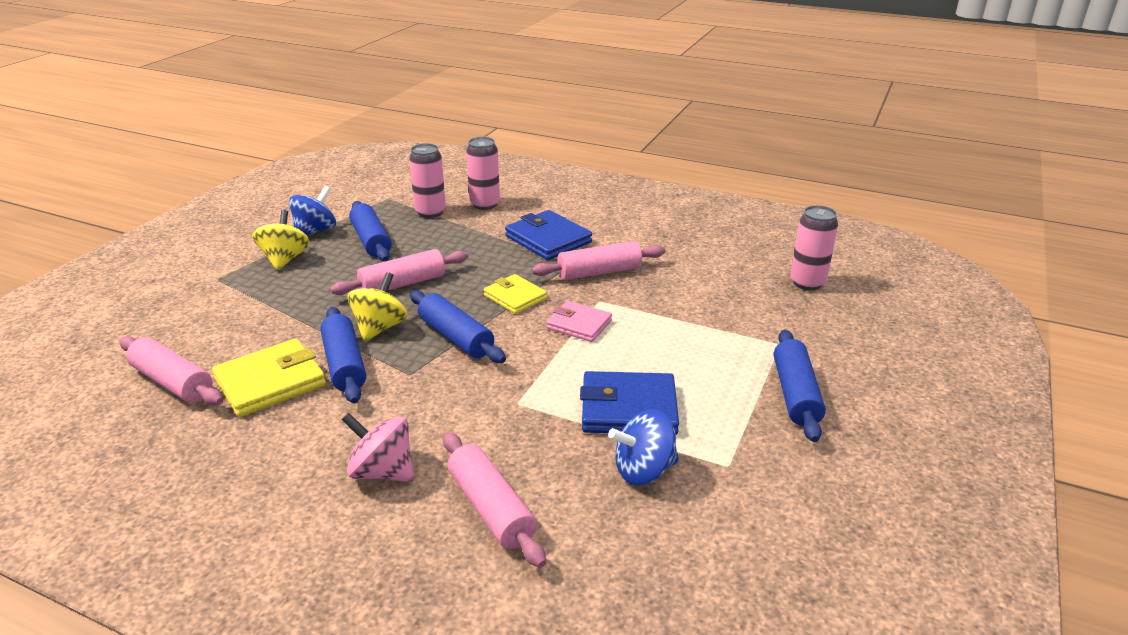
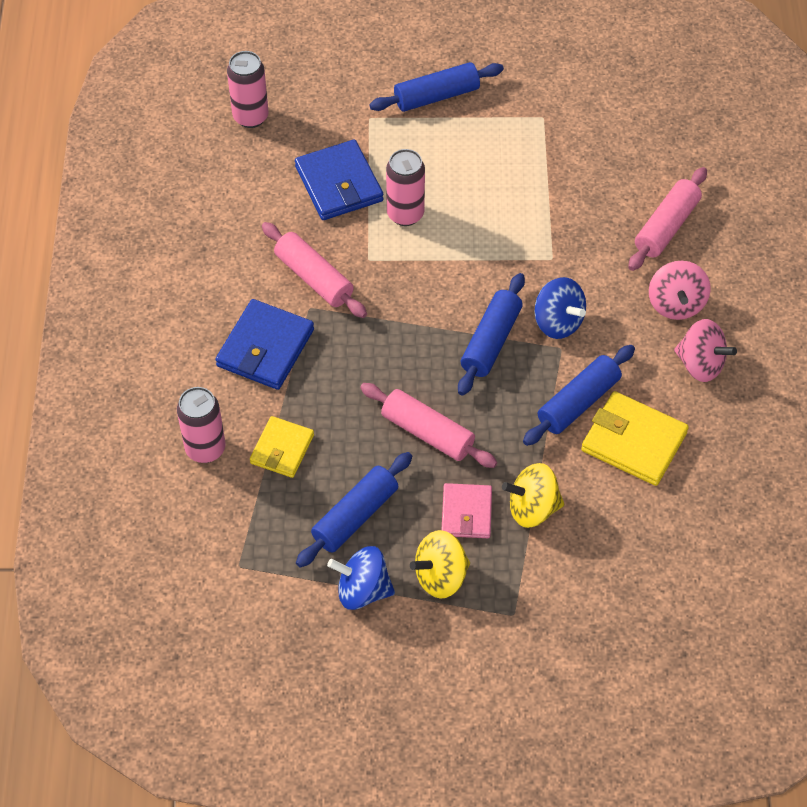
camera: 115 degrees left, 25 degrees up
(173, 382) = (680, 516): pink rolling pin -> none
(295, 459) = (700, 364): none -> pink spinning top
(380, 328) = (511, 408): yellow spinning top -> yellow spinning top (532, 508)
(430, 212) = (254, 496): pink can -> pink can (405, 214)
(515, 297) = (399, 327): yellow wallet -> yellow wallet (282, 449)
(579, 324) = (418, 260): pink wallet -> pink wallet (466, 513)
(628, 408) = (515, 188): blue wallet -> blue wallet (339, 184)
(644, 470) = (577, 159): blue spinning top -> blue spinning top (558, 322)

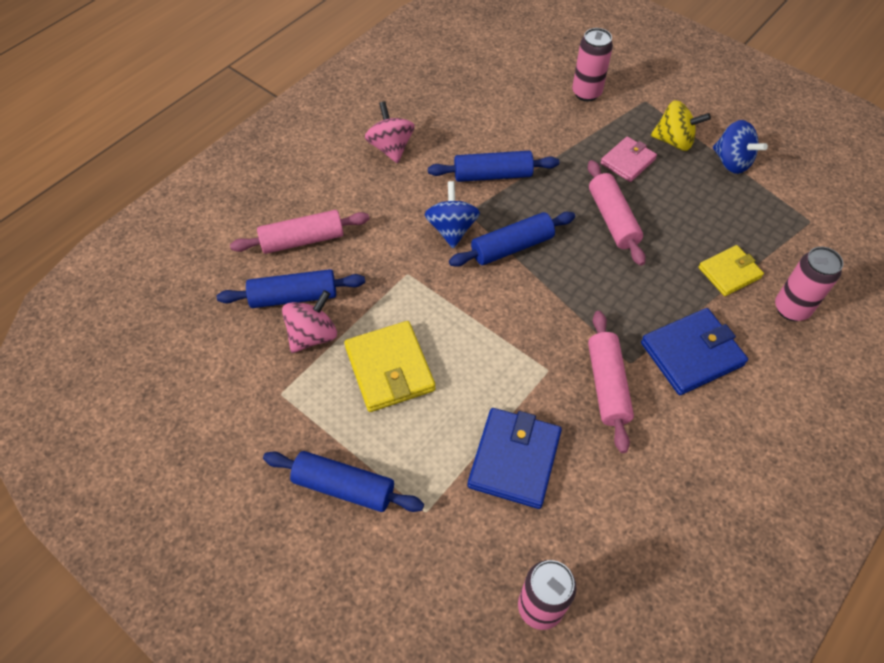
camera: 140 degrees left, 0 degrees up
(355, 516) = (705, 202): blue rolling pin -> blue rolling pin (294, 297)
(405, 214) = (482, 388): pink can -> pink can (586, 93)
(532, 508) = (582, 140): yellow spinning top -> none
(633, 441) = (482, 135): yellow wallet -> yellow wallet (389, 369)
(676, 304) = (361, 189): pink spinning top -> pink spinning top (312, 335)

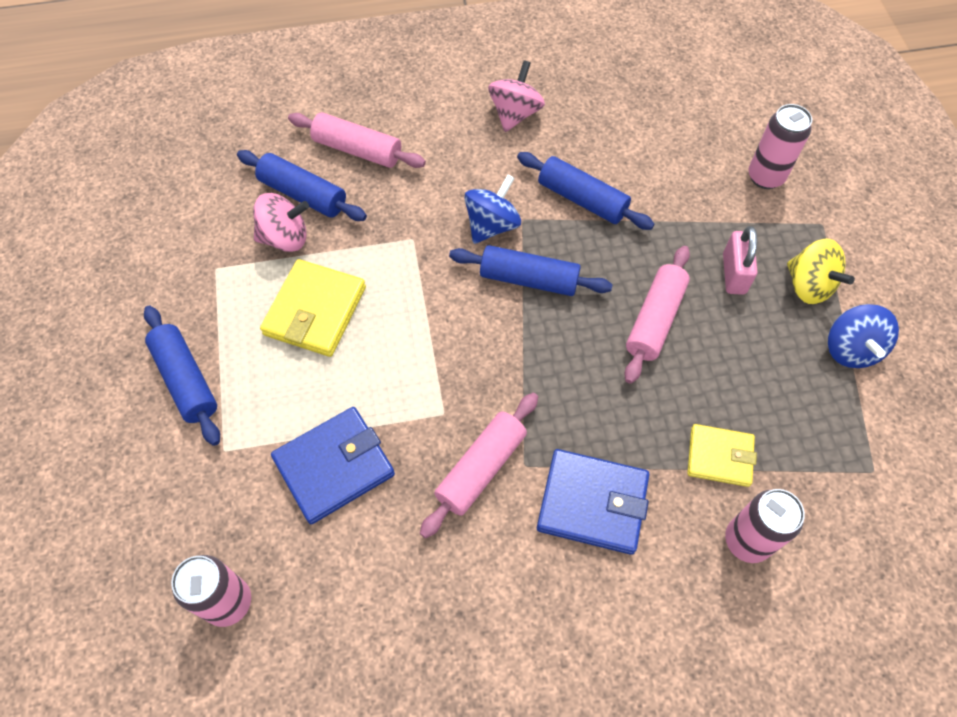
camera: 40 degrees right, 5 degrees up
(627, 161) = (734, 274): pink wallet -> pink padlock

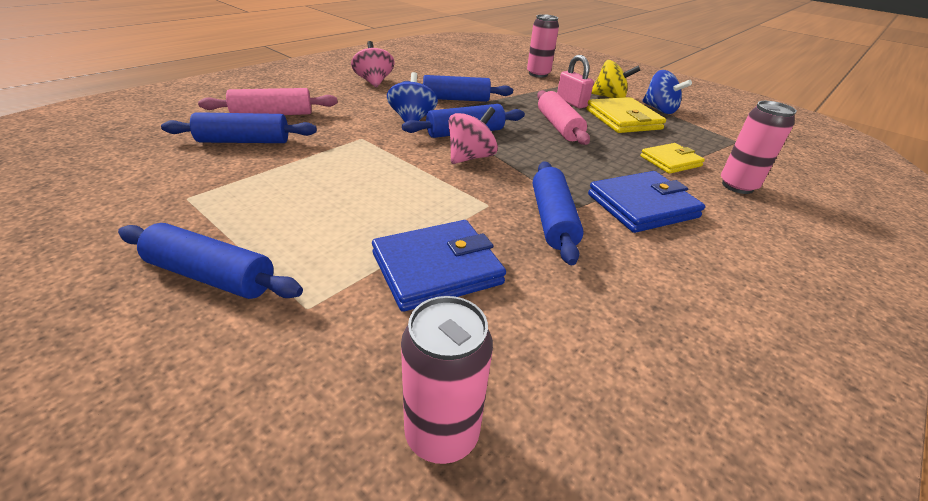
camera: 40 degrees left, 25 degrees down
(285, 238) = (247, 164): pink spinning top -> pink spinning top (470, 157)
(315, 311) = (317, 190): yellow wallet -> yellow wallet (623, 119)
(334, 467) = (437, 268): blue wallet -> blue wallet turned 45 degrees clockwise
(481, 468) = (552, 220): pink rolling pin -> blue rolling pin

